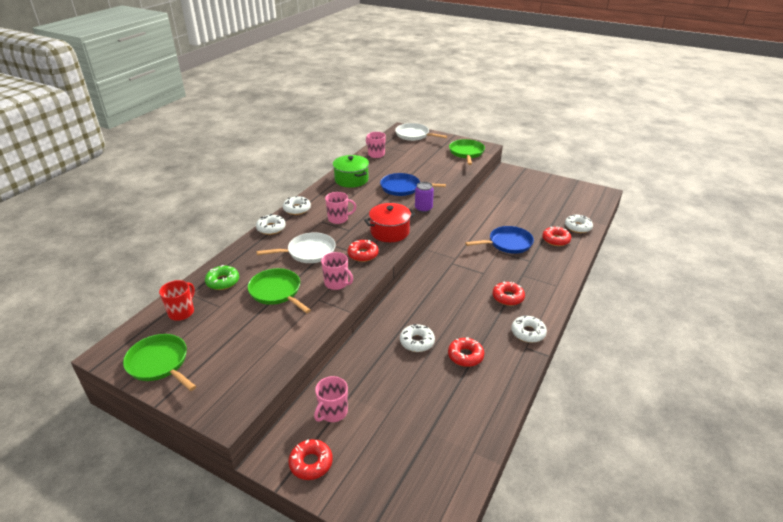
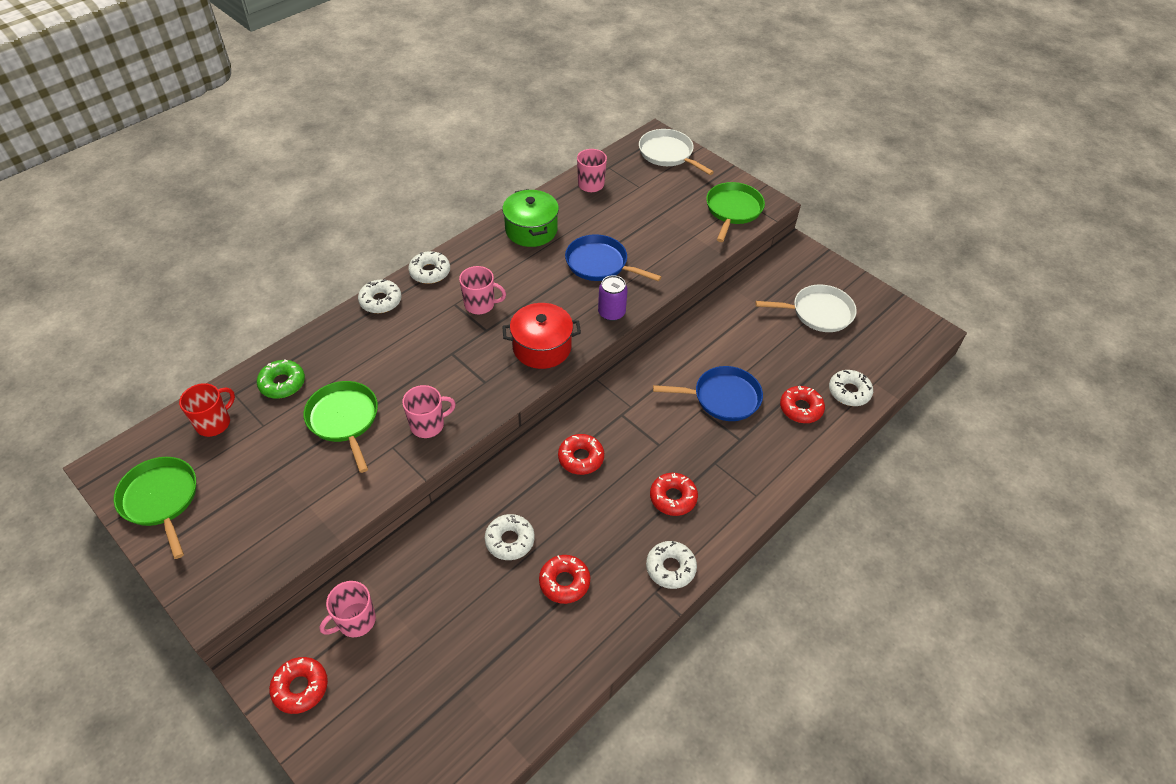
camera: 15 degrees right, 15 degrees up
(309, 252) = (414, 358): white pan -> white pan (818, 312)
(337, 283) = (428, 425): pink mug -> pink mug turned 75 degrees counterclockwise
(363, 254) = (486, 381): red donut -> red donut (581, 458)

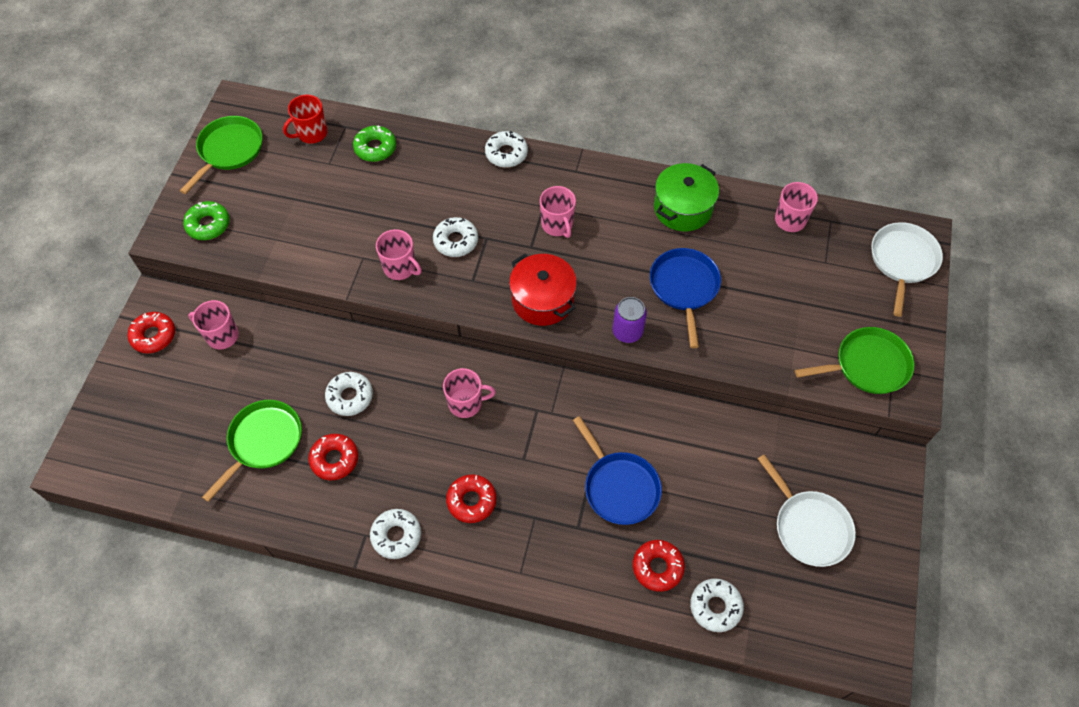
camera: 60 degrees right, 10 degrees up
(214, 423) = (311, 133): red mug -> red mug turned 135 degrees clockwise
(234, 557) = (208, 225): none -> green donut
(344, 419) = (368, 209): green pan -> green pan (263, 441)
(430, 272) = (566, 166): white donut -> white donut (456, 241)
(581, 458) = (466, 403): red donut -> pink mug

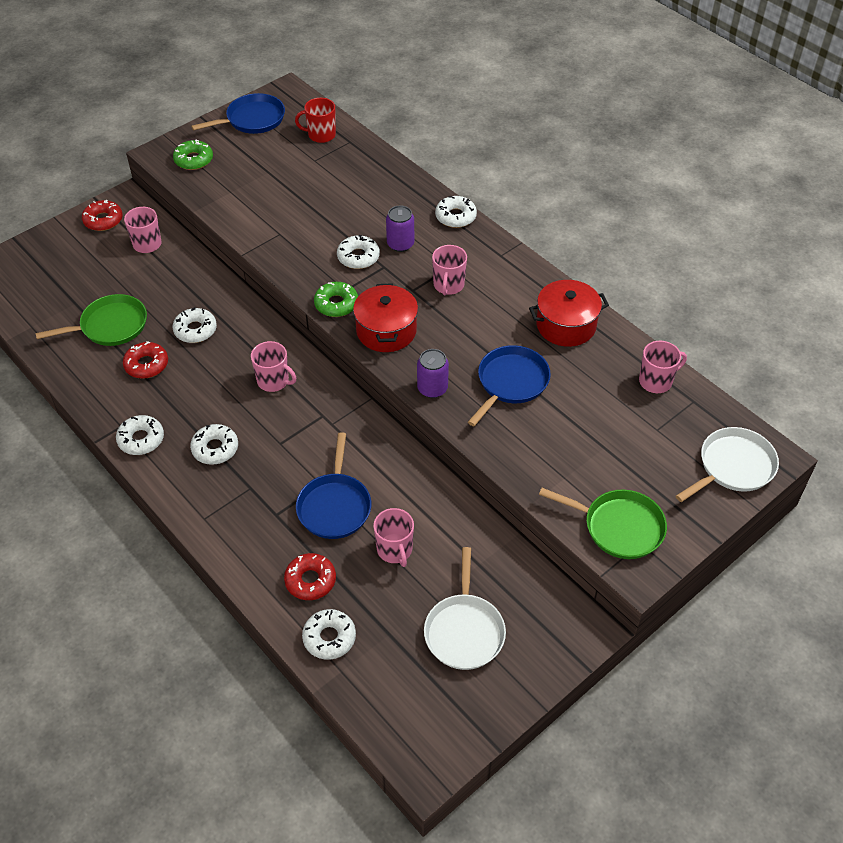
camera: 35 degrees right, 10 degrees down
(229, 150) = (252, 119): green pan -> blue pan
(375, 148) = (358, 166): green donut -> green donut (336, 304)
(400, 268) = (300, 254): pink mug -> pink mug (395, 550)
(471, 501) = (215, 448): red donut -> white donut
(482, 207) = (400, 244): none -> purple can
(682, 208) = (566, 325): green pot -> red pot

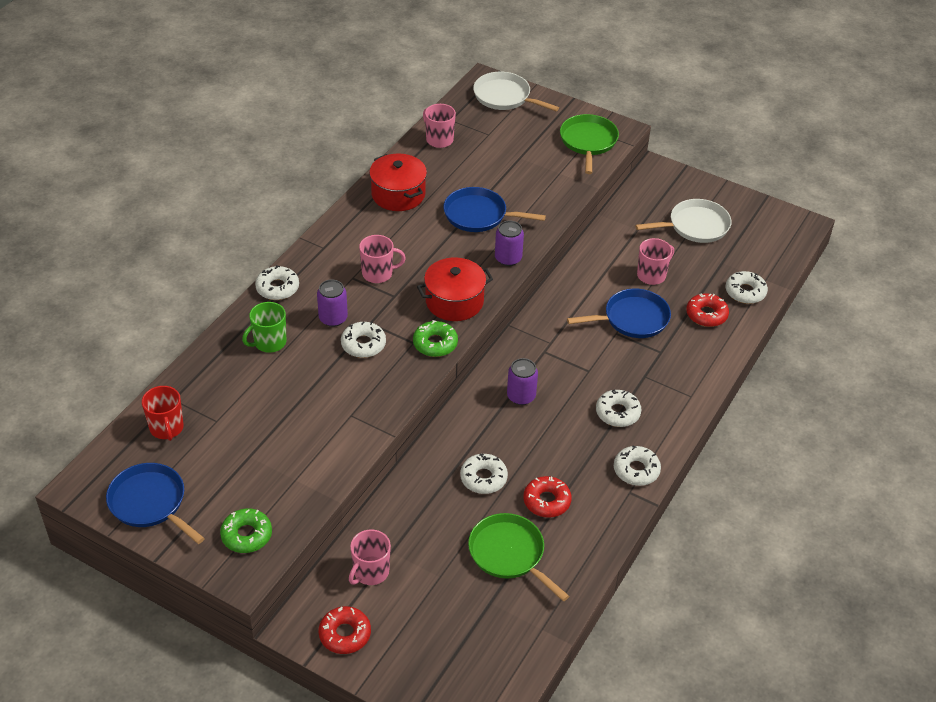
camera: 110 degrees left, 5 degrees down
(273, 381) = (521, 396): pink mug -> purple can
(388, 201) = (269, 342): none -> green mug

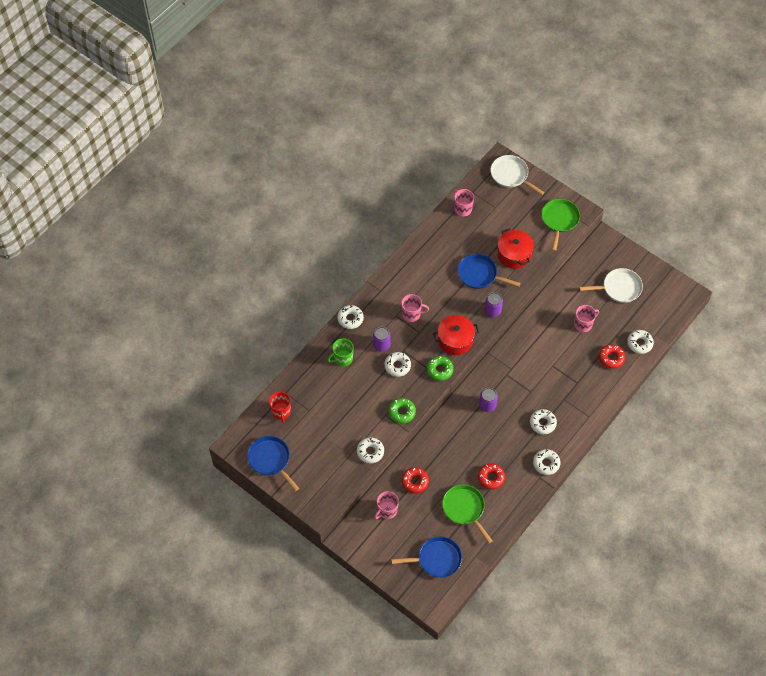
camera: 10 degrees right, 15 degrees up
(246, 535) = (321, 486): green donut -> green donut (402, 412)
(345, 634) = (369, 546): red donut -> red donut (415, 482)
(398, 194) = (431, 252): red pot -> red pot (514, 254)
(483, 478) = (457, 458): white donut -> white donut (370, 452)
(632, 319) = (565, 356): blue pan -> blue pan (437, 559)

